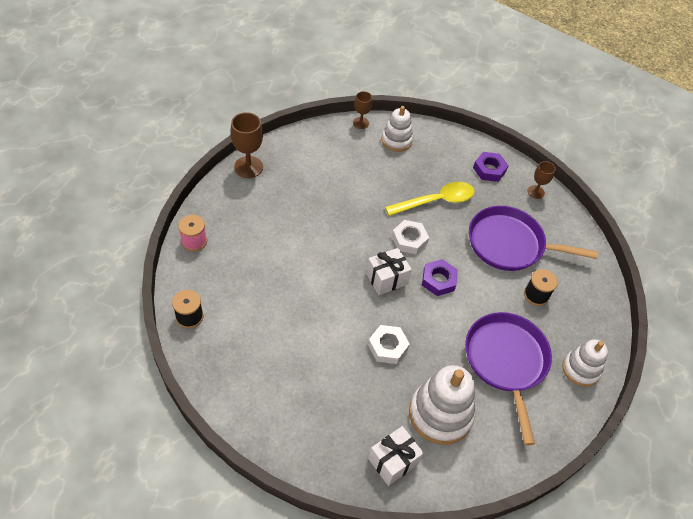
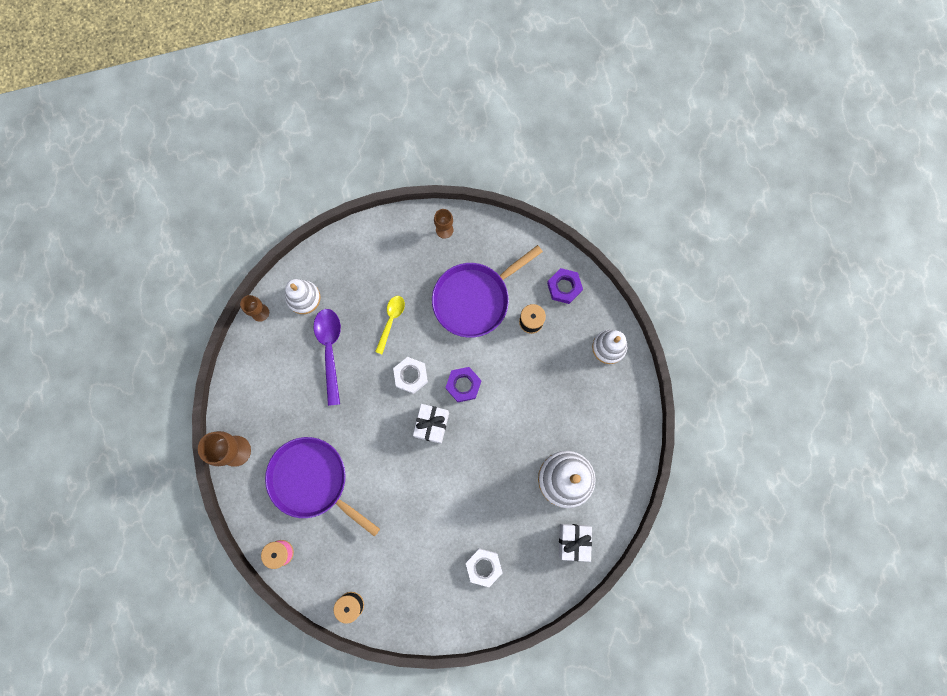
camera: 45 degrees left, 25 degrees up
(376, 178) = (330, 350): none -> purple spoon
(387, 347) = (488, 473): white nut -> white nut (483, 566)
(436, 201) = (391, 321): yellow spoon -> yellow spoon, size x0.64
(489, 170) = (394, 247): purple nut -> purple nut (564, 287)
(506, 361) = (563, 395): purple pan -> purple pan (312, 480)

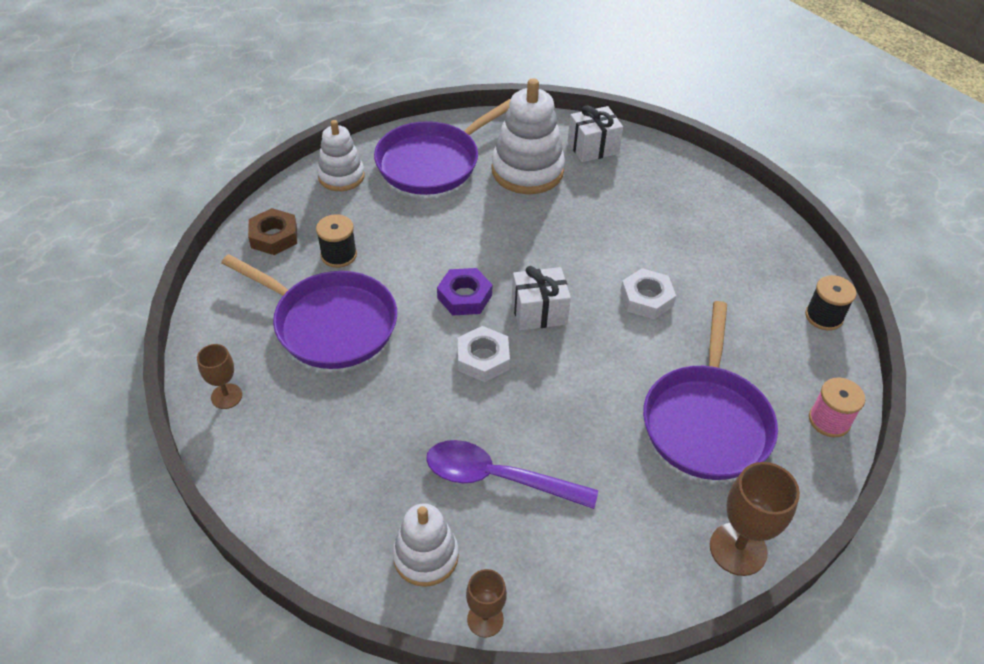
camera: 115 degrees left, 30 degrees down
(330, 350) = (498, 478): purple spoon -> purple spoon turned 45 degrees clockwise
(391, 321) = (409, 413): yellow spoon -> none
(483, 566) = (677, 209): white nut -> white nut (646, 298)
(564, 287) = (274, 236): purple nut -> brown nut
(600, 415) = (432, 162): none -> purple pan

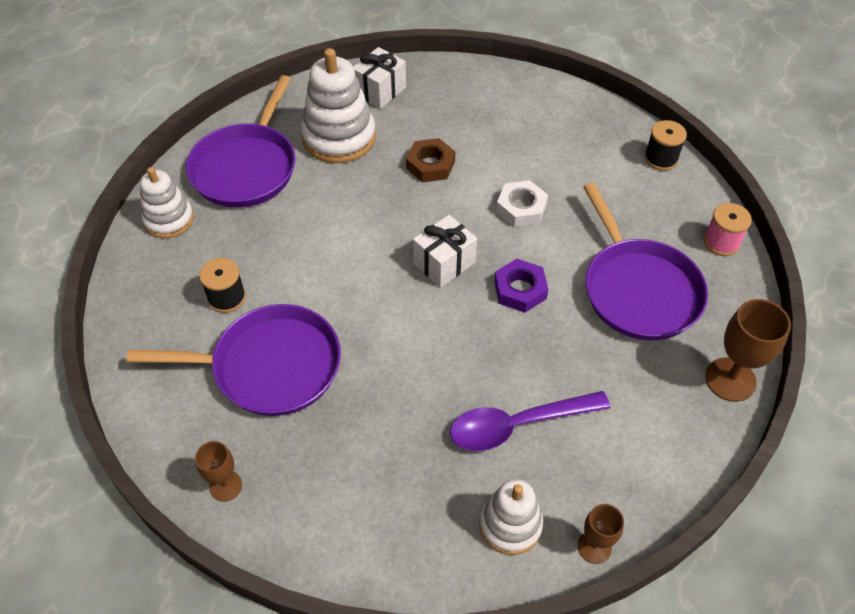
camera: 30 degrees left, 5 degrees up
(274, 236) = (149, 310): brown nut -> brown nut (430, 165)
(464, 296) = (371, 280): purple nut -> purple nut (520, 290)
(483, 358) = (429, 328): white nut -> none

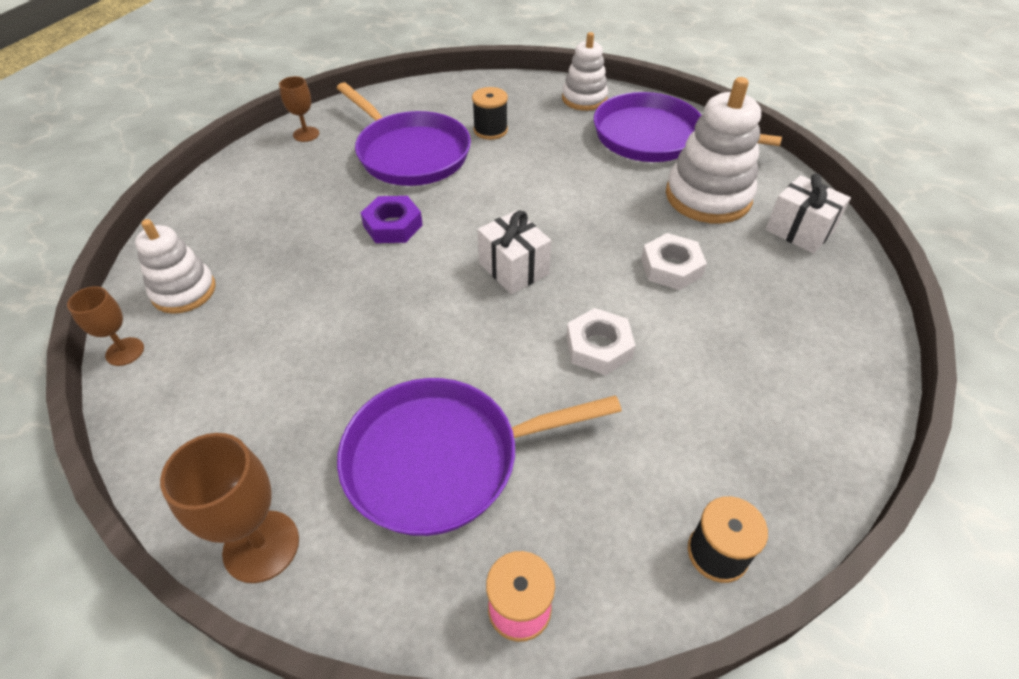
camera: 95 degrees right, 5 degrees down
(270, 366) = (410, 153): purple pan -> purple pan turned 45 degrees counterclockwise
(430, 165) = (671, 267): brown nut -> white nut
(517, 425) = (286, 308): purple spoon -> none
(520, 290) = (464, 330): purple nut -> purple nut (393, 225)

